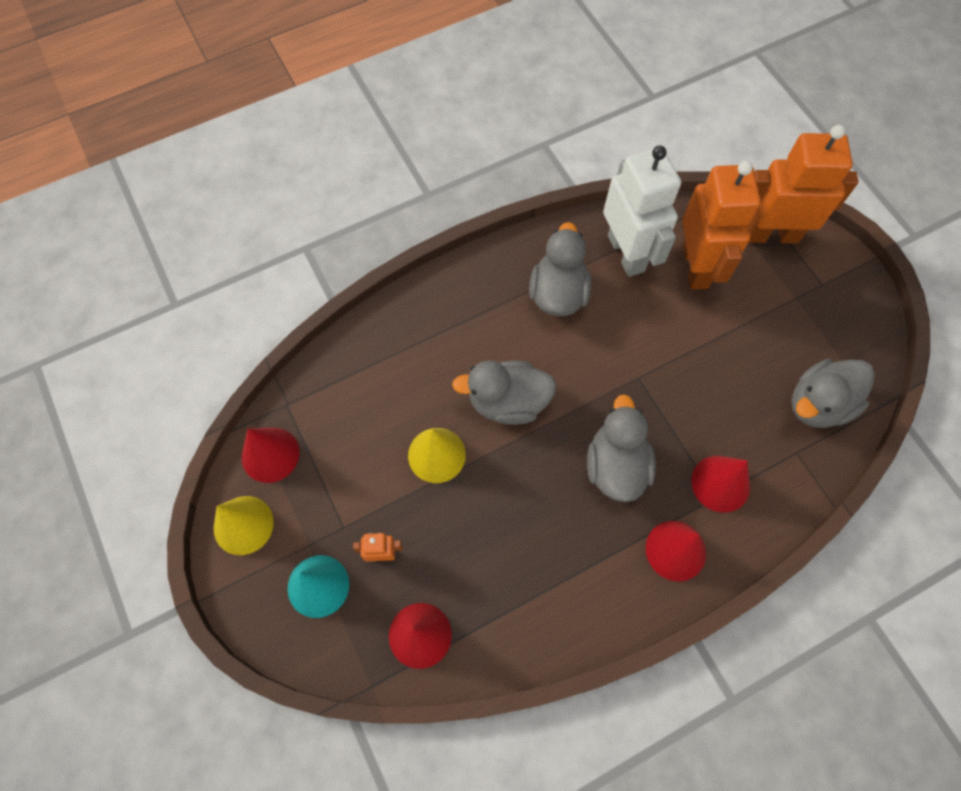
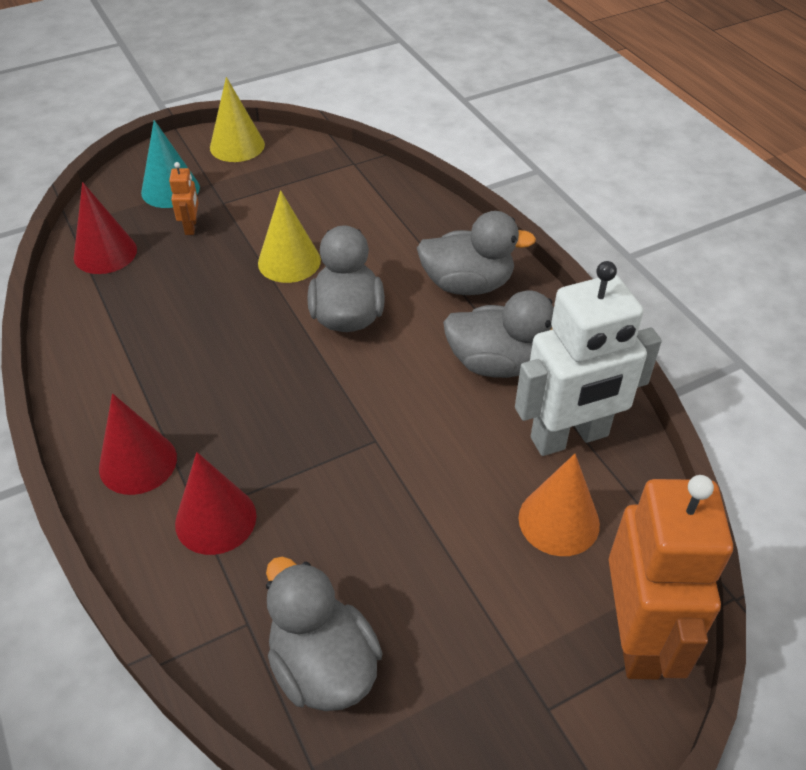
camera: 90 degrees right, 20 degrees down
(270, 454) = (303, 156): red cone -> none
(616, 466) = (256, 410): grey duck -> grey duck (467, 284)
(696, 266) = (559, 521): orange robot -> orange cone

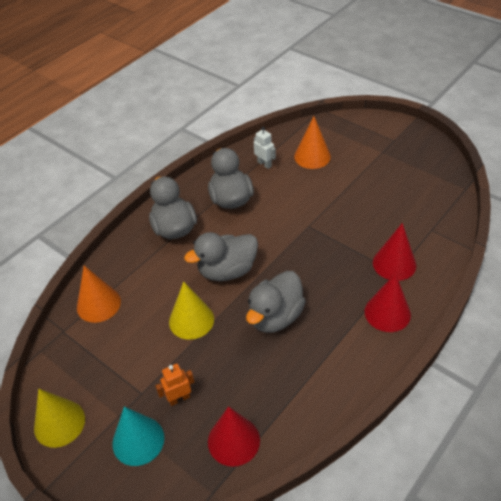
camera: 110 degrees left, 0 degrees up
(323, 666) = (429, 200): grey duck -> grey duck (275, 317)
(374, 193) = (98, 304): none -> orange cone
(569, 437) = (264, 164): white robot -> white robot, size x0.42
(637, 637) = (349, 126): orange robot -> none

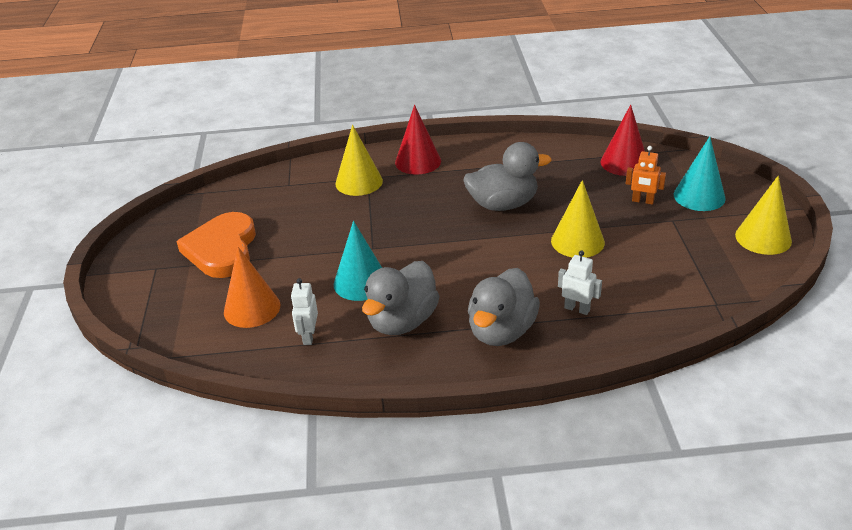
camera: 135 degrees left, 10 degrees down
(98, 304) = (658, 306): orange cone -> none
(146, 269) = (577, 309): none -> white robot
(227, 271) = (498, 258): grey duck -> none
(282, 203) = (361, 282): none -> turquoise cone
(383, 169) = (222, 249): none -> orange heart
(394, 264) = (359, 182): red cone -> yellow cone

